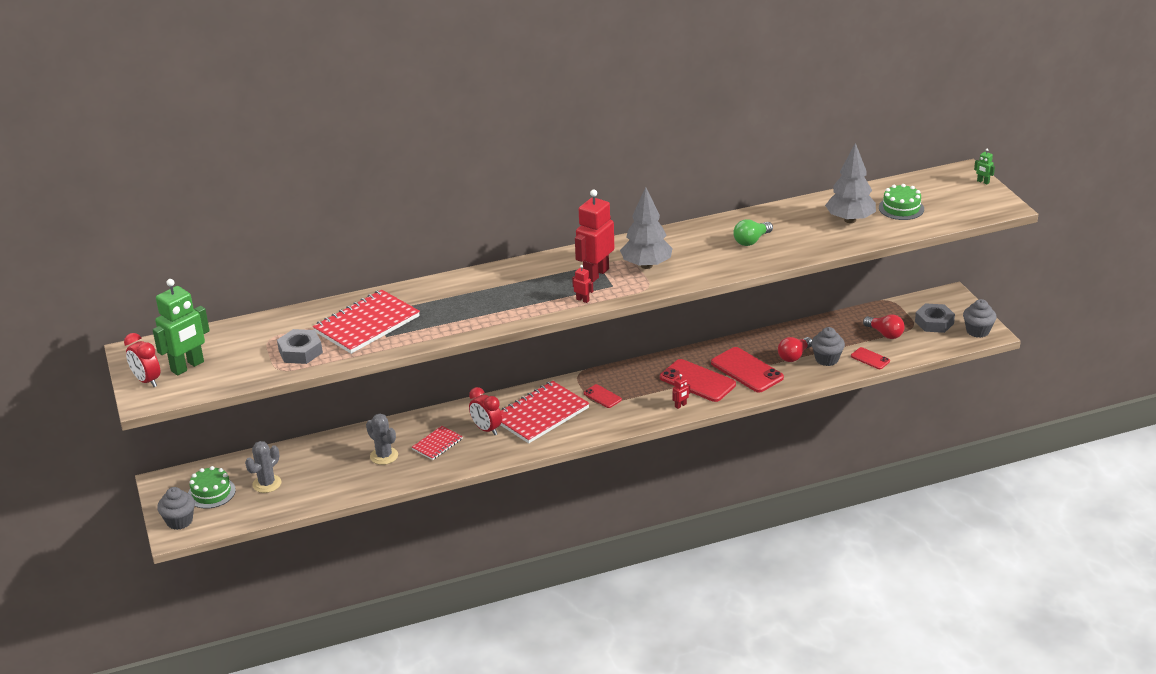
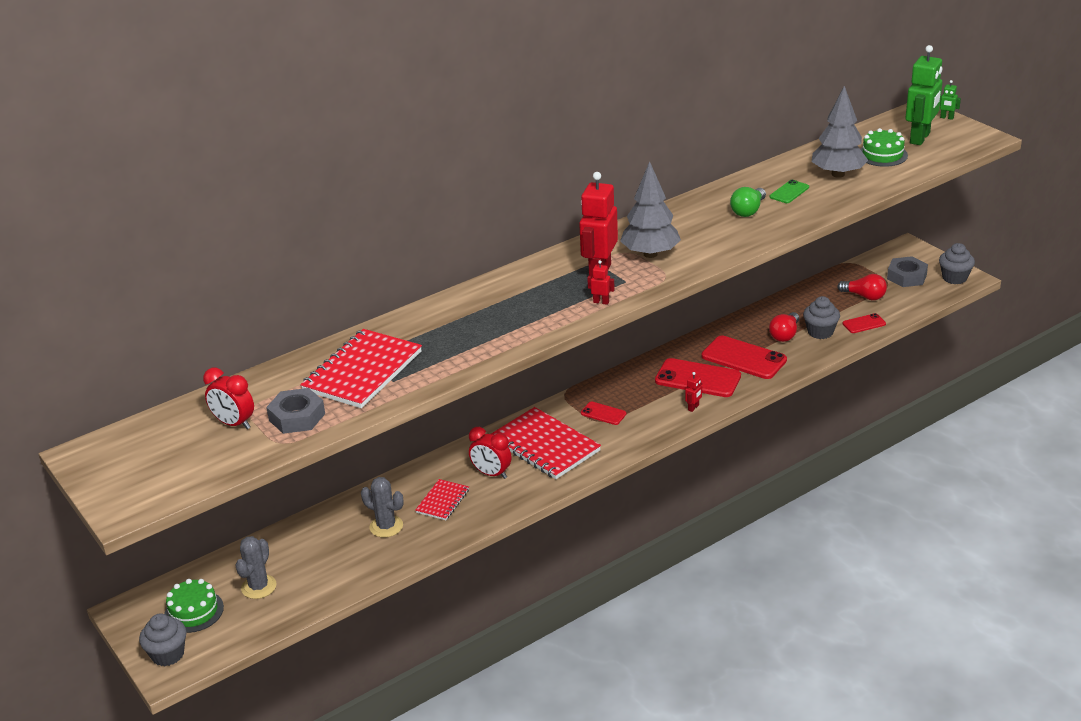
camera: 15 degrees left, 0 degrees up
(147, 381) = (116, 487): red clock -> red clock (234, 424)
(187, 366) = (161, 460): green robot -> green robot (920, 138)
(541, 414) = (545, 445): red notebook -> red notebook turned 75 degrees counterclockwise
(797, 229) = (789, 192): none -> green phone
(870, 358) = (864, 324): red phone -> red phone turned 45 degrees counterclockwise

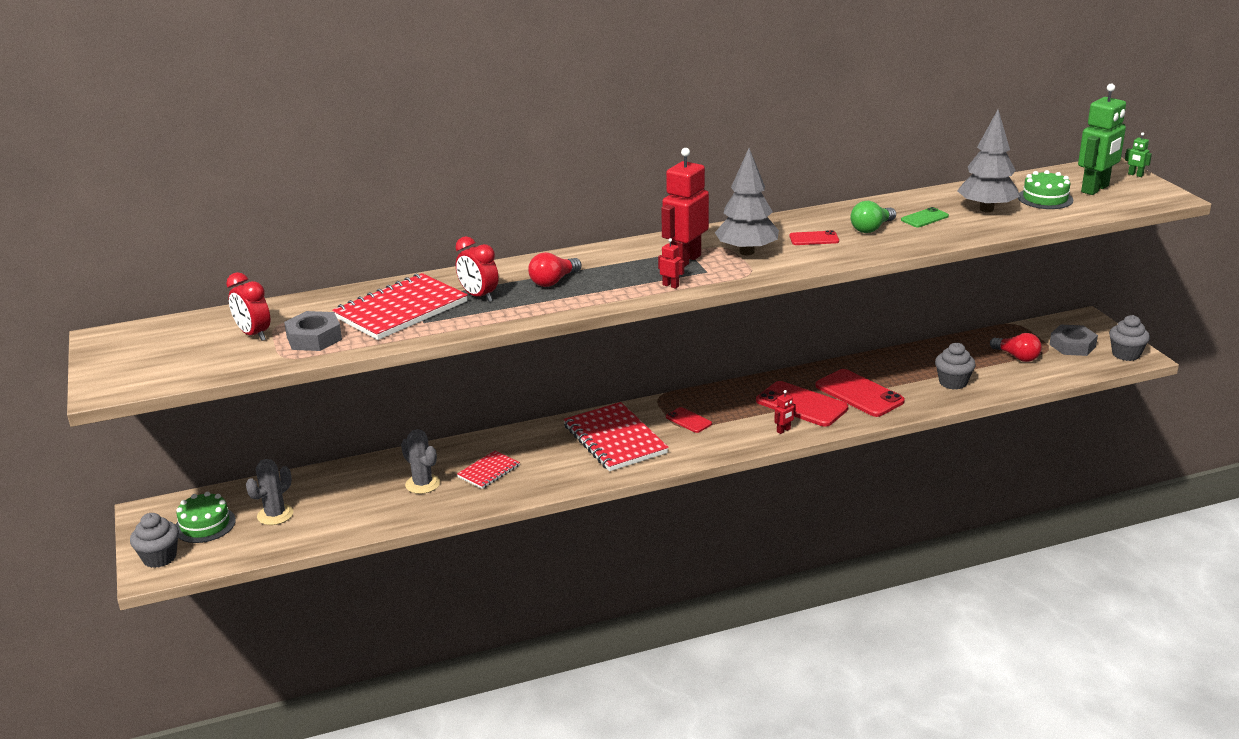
camera: 15 degrees right, 5 degrees down
(491, 474) = (549, 455): red clock -> red clock (479, 296)
(785, 335) = (913, 379): red light bulb -> red light bulb (553, 281)
(864, 324) = (1004, 382): red phone -> red phone (814, 239)

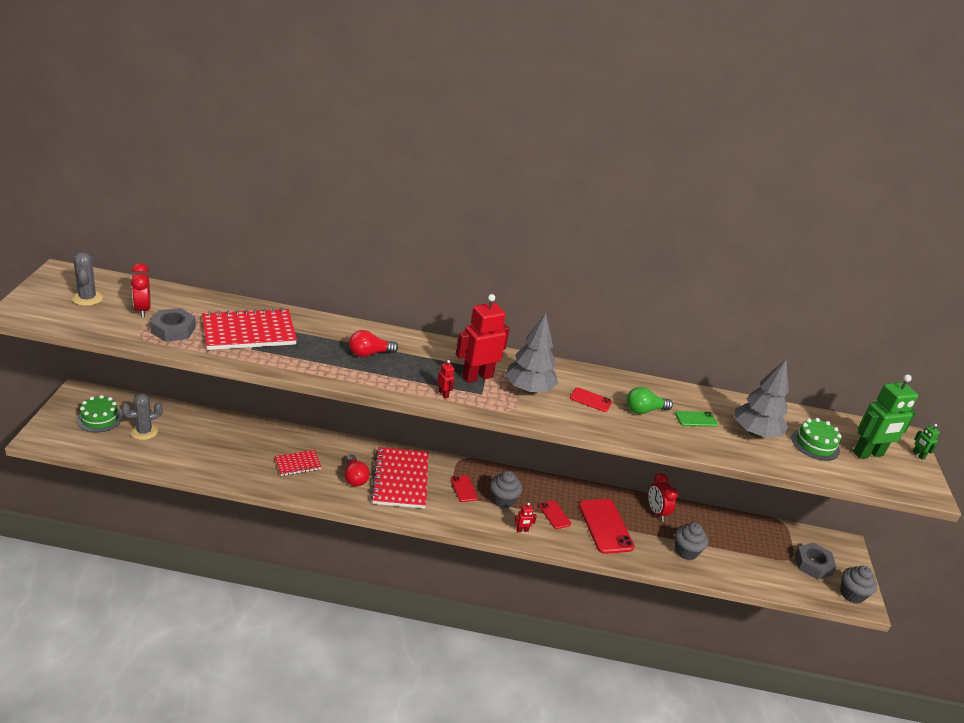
camera: 20 degrees right, 5 degrees up
(159, 558) = (53, 430): grey cupcake -> grey cupcake (503, 500)
(422, 484) = (249, 453): grey cactus -> grey cactus (87, 298)
(479, 296) = (308, 343): red clock -> red clock (656, 512)
(801, 405) = (554, 515): red phone -> red phone, size x0.52
(1017, 357) = (757, 553): red light bulb -> red light bulb (354, 477)

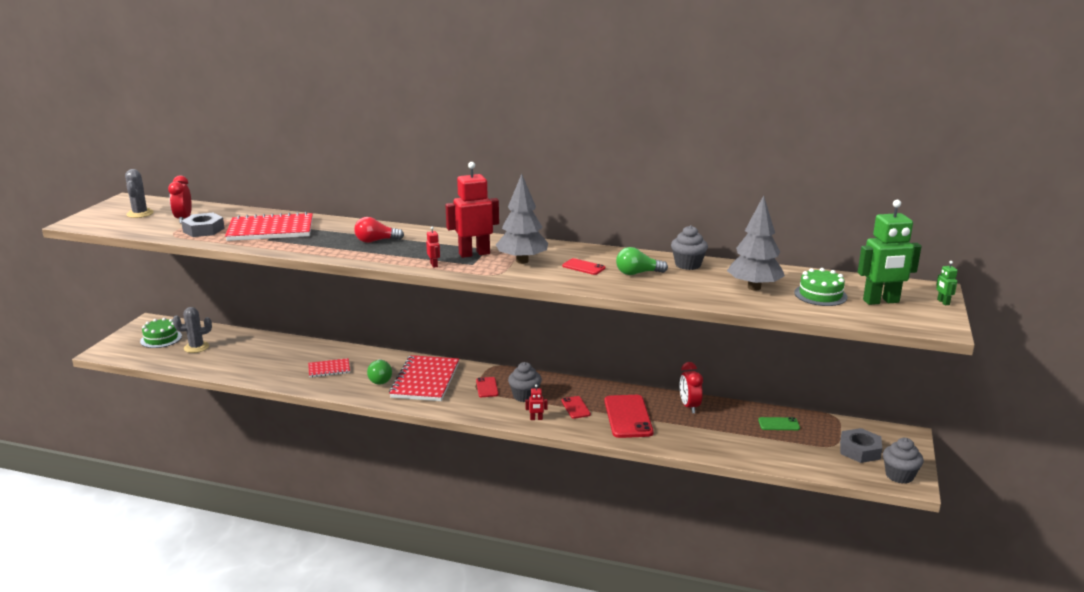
camera: 15 degrees right, 10 degrees down
(354, 477) = (380, 379): red light bulb -> green light bulb
(686, 551) = (712, 437): grey cupcake -> grey cupcake (688, 265)
(696, 419) = (692, 279): green phone -> green phone (778, 424)

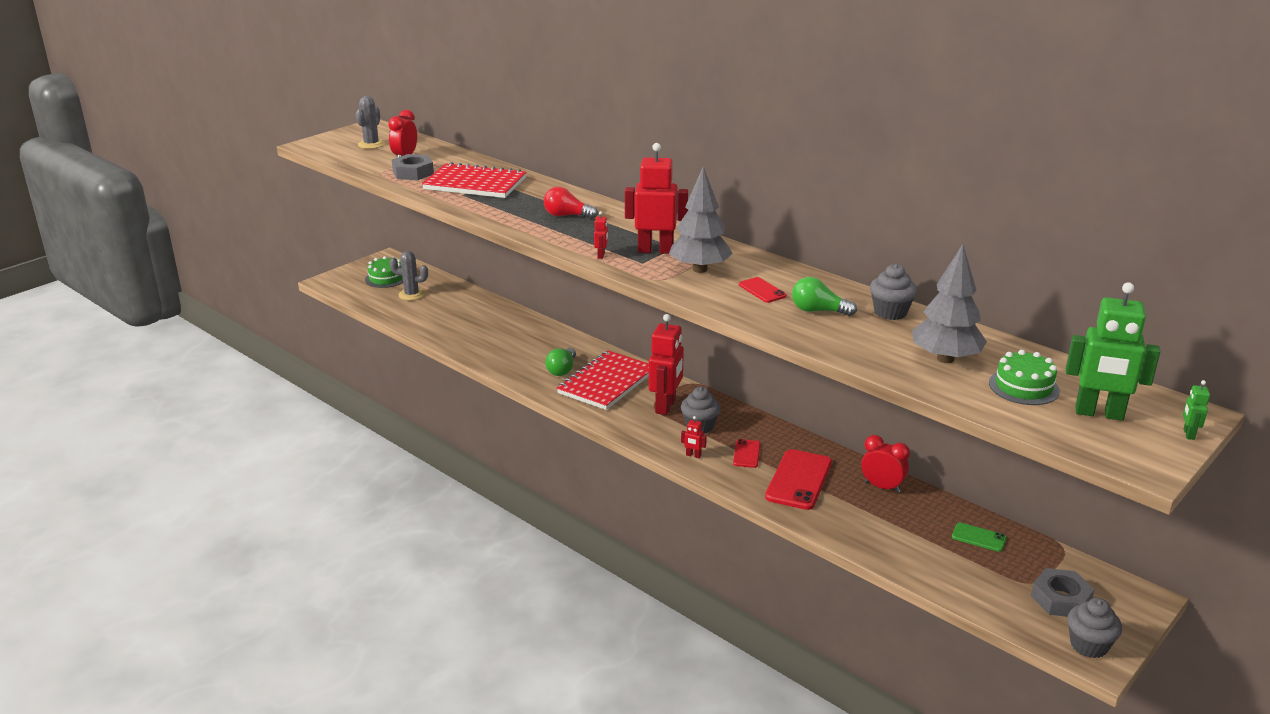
camera: 25 degrees right, 5 degrees up
(329, 369) = (519, 347): red notebook -> none
(487, 387) = (666, 406): red phone -> red robot
(689, 407) = (882, 487): red clock -> red clock turned 105 degrees clockwise

